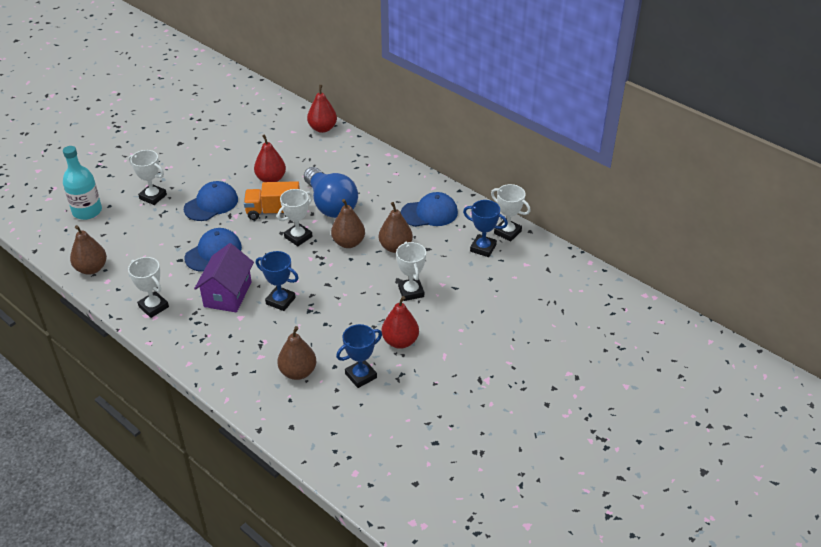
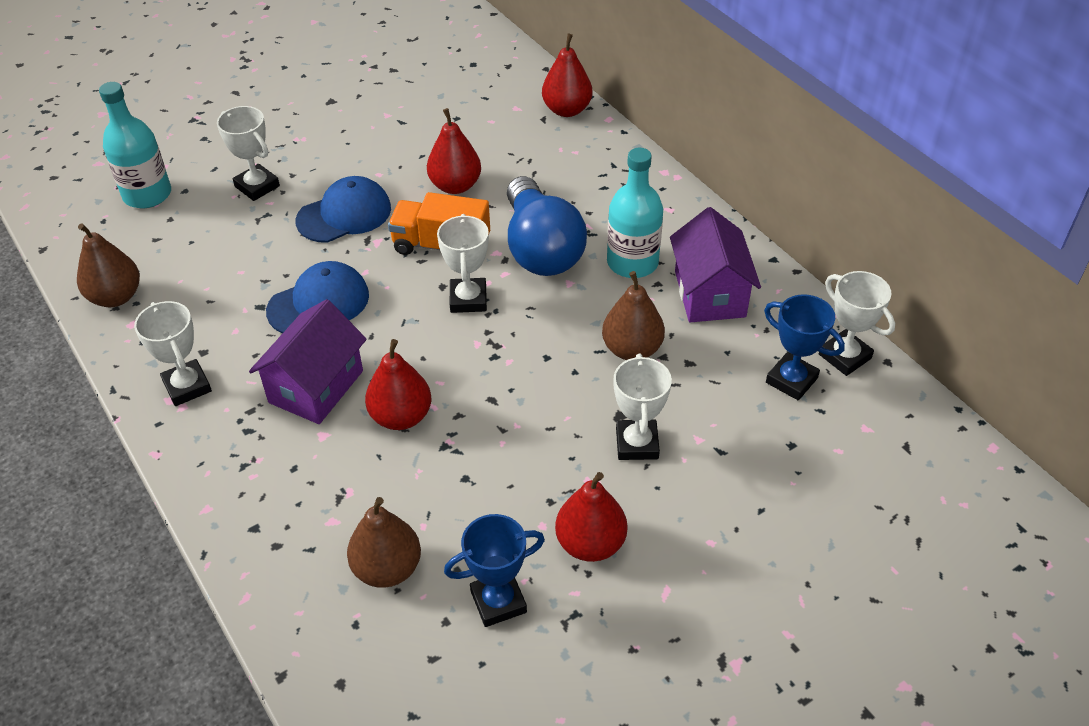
camera: 15 degrees right, 5 degrees up
(280, 301) = (401, 416): blue trophy -> red pear
(298, 237) = (468, 299): white trophy -> white trophy turned 60 degrees counterclockwise
(348, 243) = (551, 326): brown pear -> none
(383, 204) = (632, 262): none -> turquoise bottle
(429, 213) = (709, 294): blue cap -> purple house

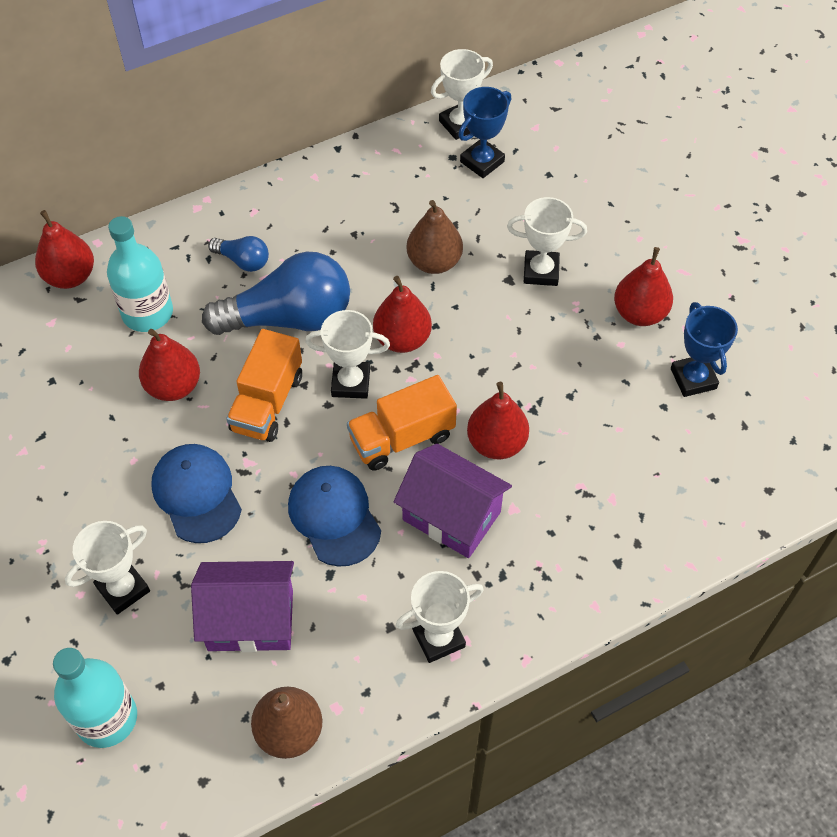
camera: 85 degrees left, 10 degrees up
(387, 568) = (662, 456): brown pear -> none
(405, 342) = (402, 438): none -> orange truck
(525, 332) = (402, 339): none -> red pear
(605, 209) = (243, 261): none -> blue light bulb
(632, 262) = (323, 248): turquoise bottle -> turquoise bottle (147, 313)
(709, 294) = (374, 198): purple house -> purple house (250, 620)

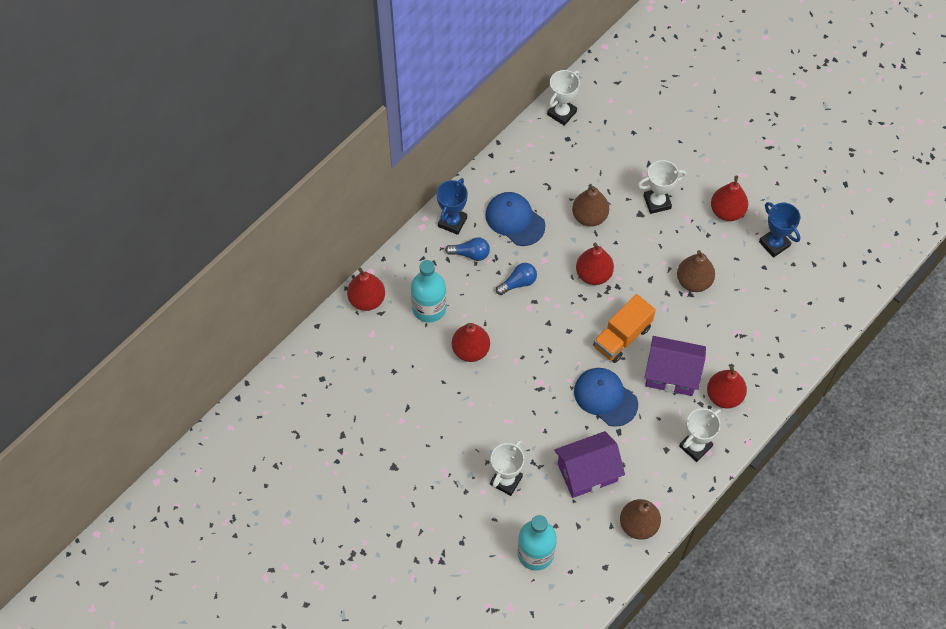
camera: 20 degrees left, 5 degrees up
(197, 494) = (519, 411): blue cap -> blue cap (515, 220)
(267, 403) = (532, 341): orange truck -> none
(289, 318) = (518, 283): blue light bulb -> blue light bulb, size x0.46
(351, 383) = (576, 312): white trophy -> none
(482, 162) = (588, 136): blue trophy -> blue trophy (452, 222)
(496, 443) = (678, 322): red pear -> red pear (724, 396)
(546, 393) = (693, 281): none -> brown pear

